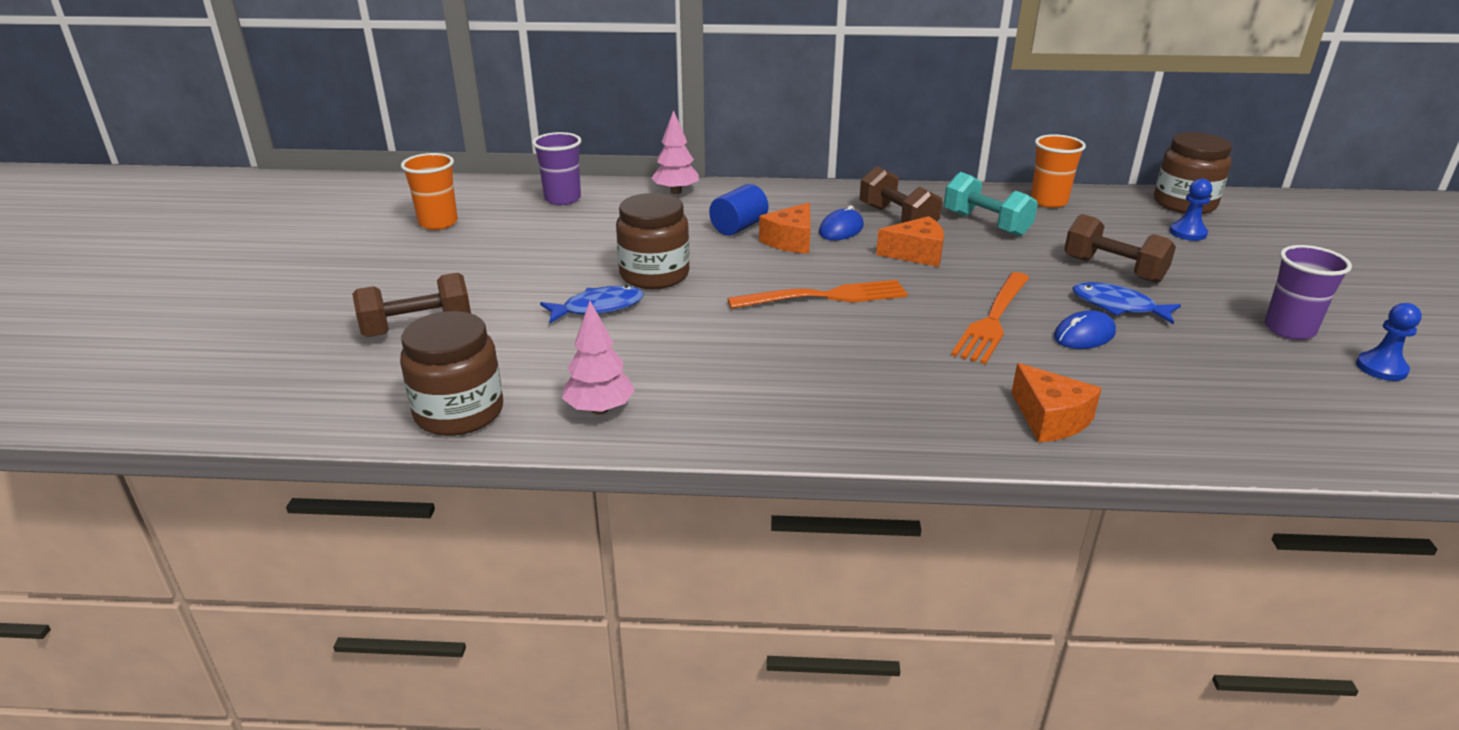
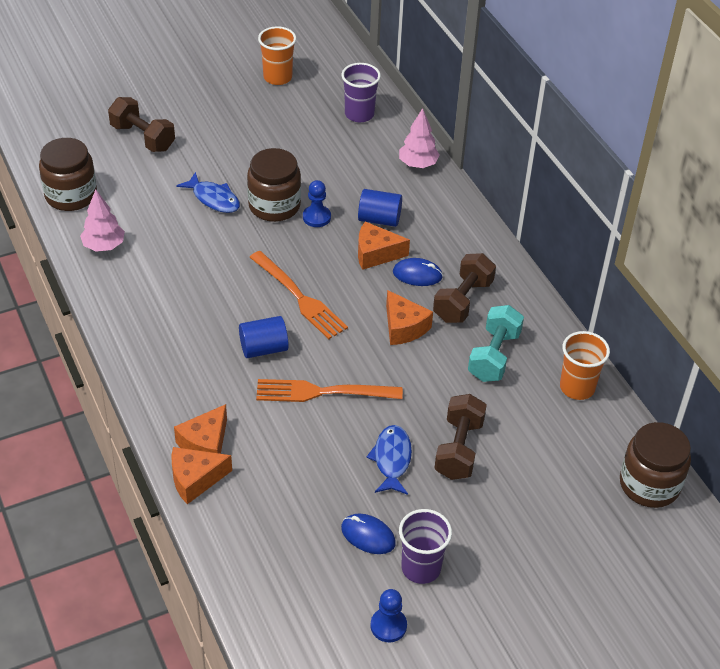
camera: 60 degrees right, 15 degrees up
(897, 338) = (264, 348): none -> blue cylinder
(1084, 335) = (331, 445): blue mouse -> blue mouse (368, 535)
(1115, 442) = (195, 479): none -> orange cheese
(1188, 233) = (576, 492): blue pawn -> blue pawn (316, 217)

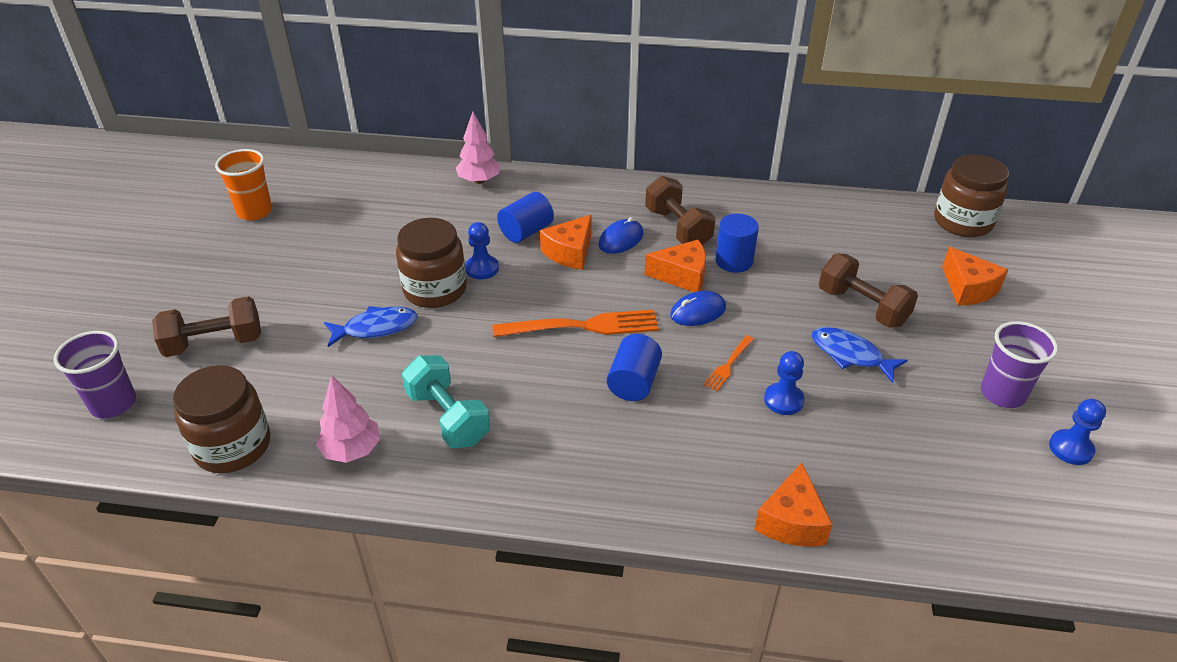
camera: 55 degrees left, 5 degrees down
(205, 444) = (742, 489): orange cheese -> orange cheese (968, 288)
(309, 436) = (783, 400): none -> blue pawn
(323, 392) = (728, 365): orange fork -> orange fork, size x0.50
(359, 114) = (373, 185): purple cup -> purple cup (113, 404)
(368, 535) = (943, 413): blue mouse -> blue mouse (698, 311)
(449, 350) = (734, 261): none -> blue cylinder
(494, 356) = (760, 239): turquoise dumbbell -> turquoise dumbbell (448, 417)
(577, 387) = (830, 212): orange cup -> none

